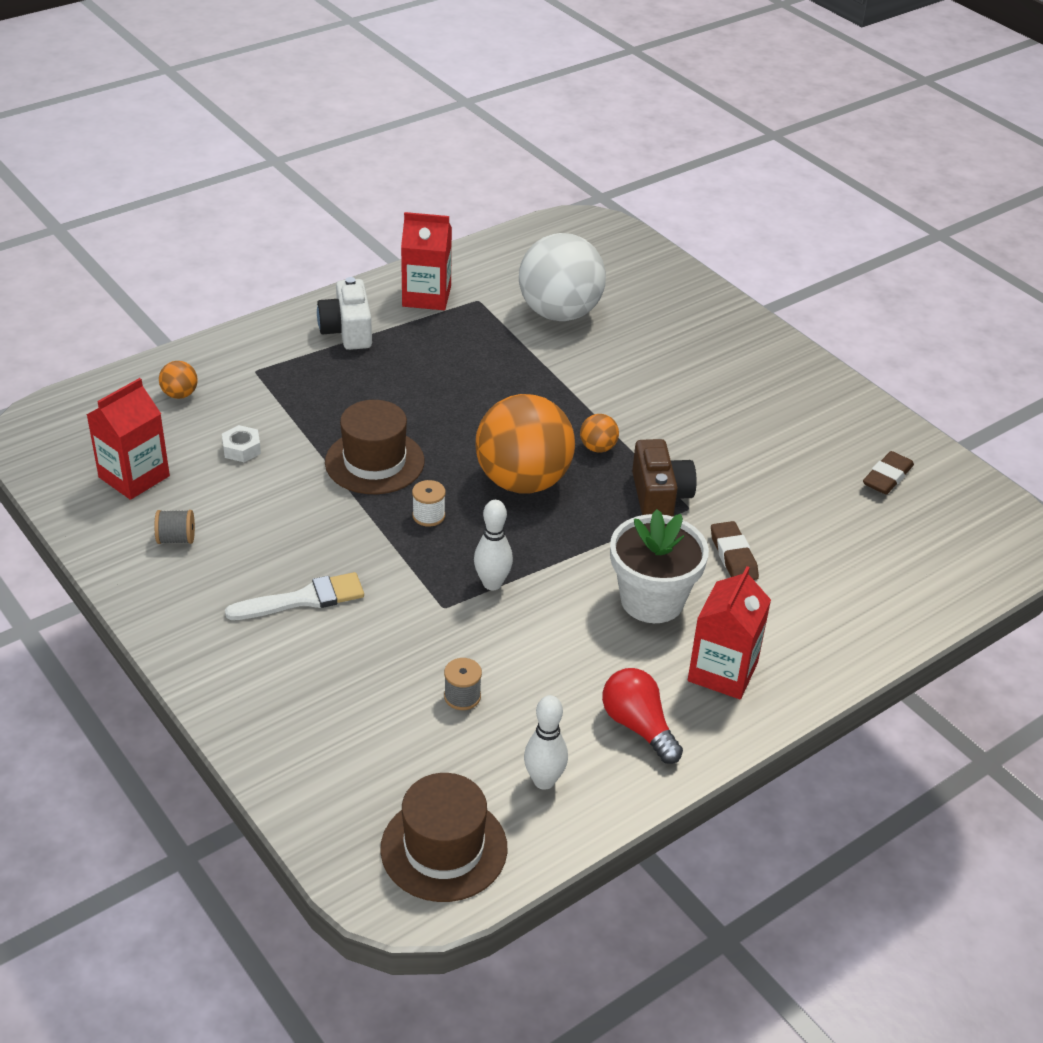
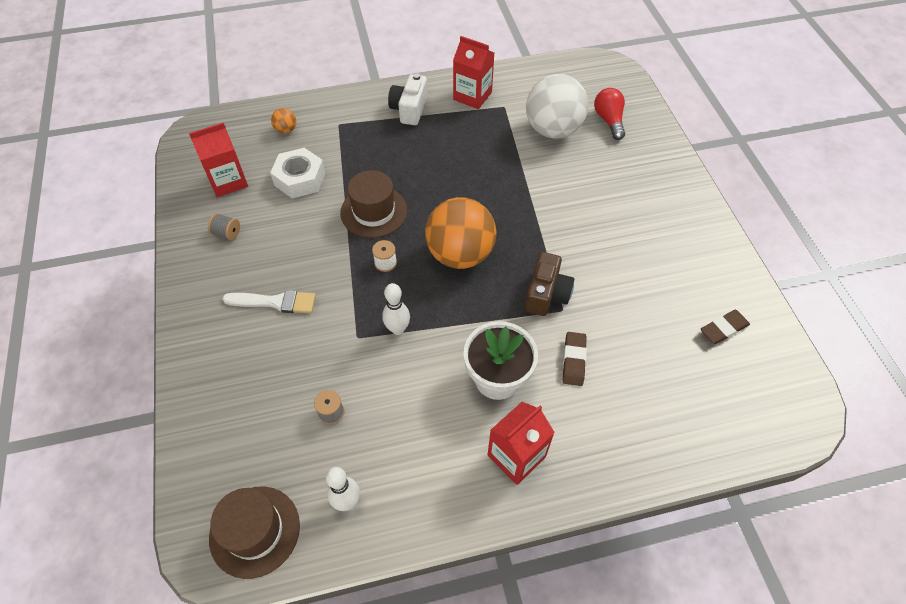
camera: 25 degrees right, 15 degrees up
(241, 449) = (300, 179): white nut -> white nut, size x1.92
(598, 448) = (524, 242): orange ball -> none
(638, 726) = (433, 480): red light bulb -> red light bulb (609, 120)

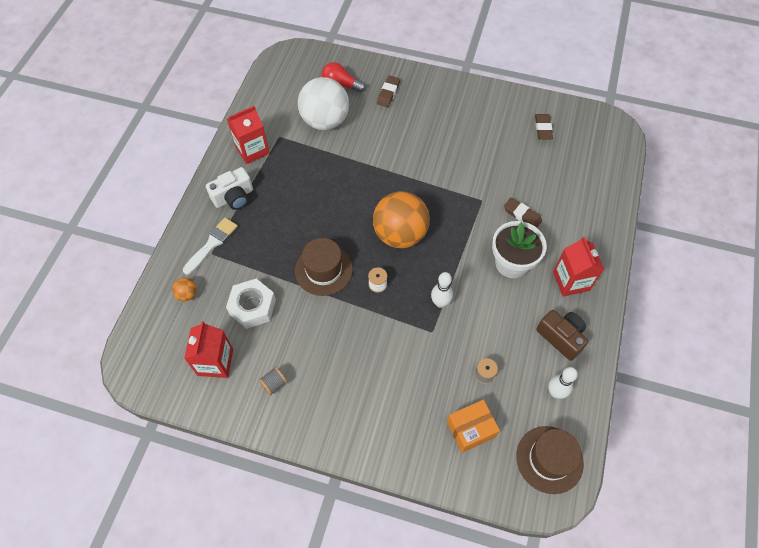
camera: 60 degrees left, 5 degrees up
(256, 428) = (470, 429): none -> orange box
(275, 302) = (367, 374): white brush -> white brush (212, 244)
(409, 109) = (234, 197): white camera -> white camera turned 75 degrees counterclockwise
(546, 294) = (464, 202): brown camera -> brown camera (561, 337)
(635, 161) = (388, 93): none -> brown eraser

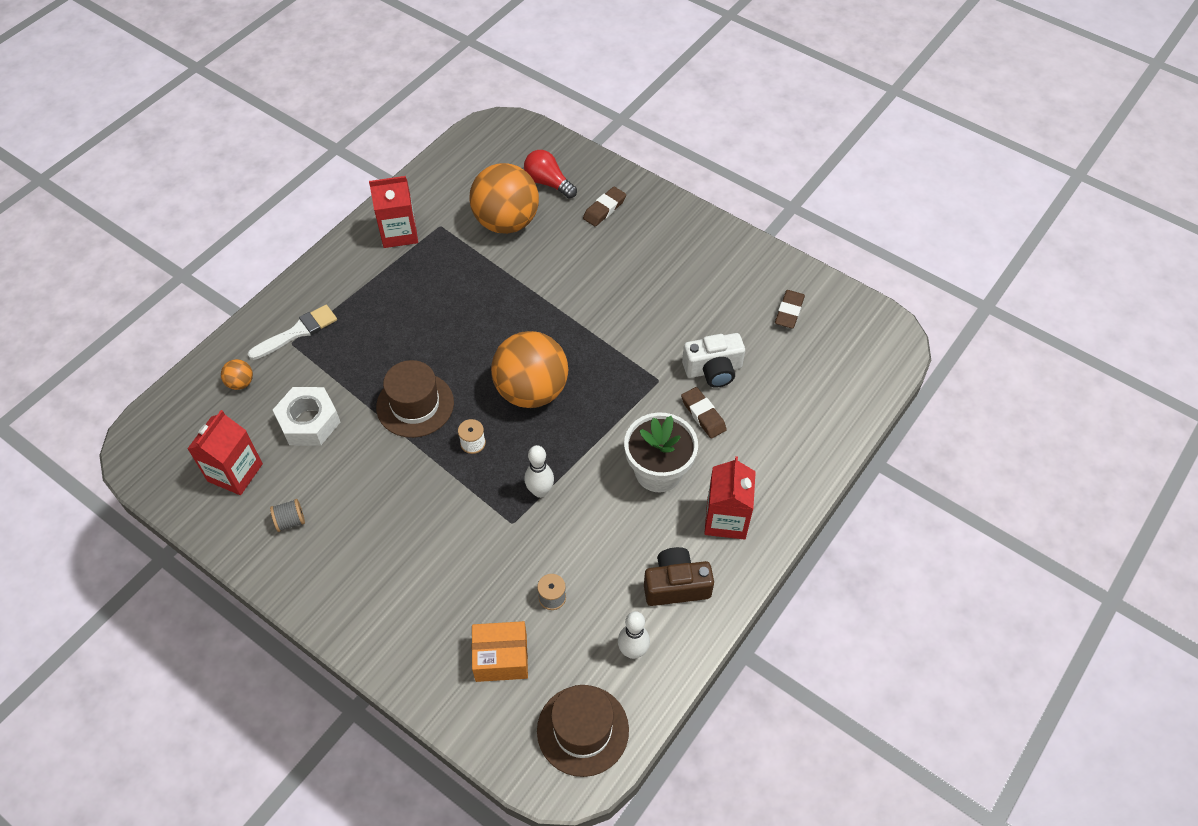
camera: 20 degrees right, 5 degrees down
(234, 197) = (349, 284): white camera -> white camera (713, 370)
(325, 121) = (506, 222): white ball -> orange ball
(561, 337) = (676, 585): brown camera -> brown camera turned 75 degrees counterclockwise

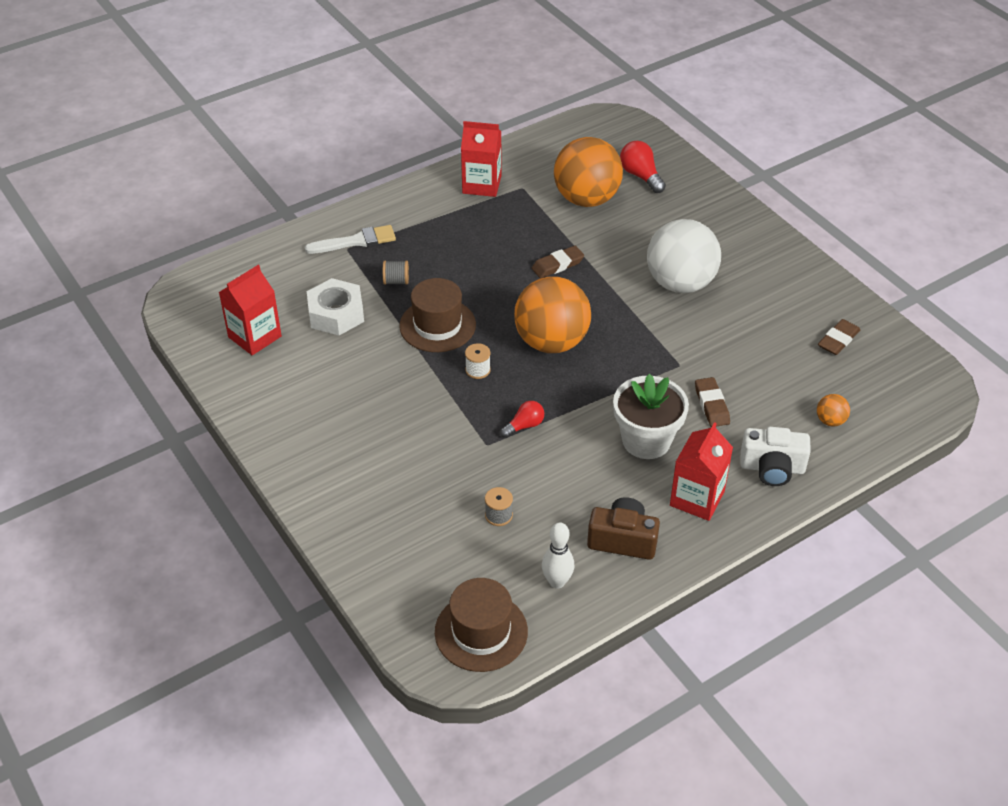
camera: 20 degrees right, 10 degrees down
(240, 383) = (289, 268): orange ball -> orange ball (830, 421)
(290, 521) = (286, 387): grey spool -> grey spool (396, 281)
(501, 658) = (429, 550): orange box -> none
(540, 491) = (524, 426): white bowling pin -> red light bulb
(604, 209) = (686, 210): brown eraser -> brown eraser (557, 265)
(627, 291) = (680, 283): none -> white ball
(713, 370) = (738, 370): white camera -> white camera (772, 468)

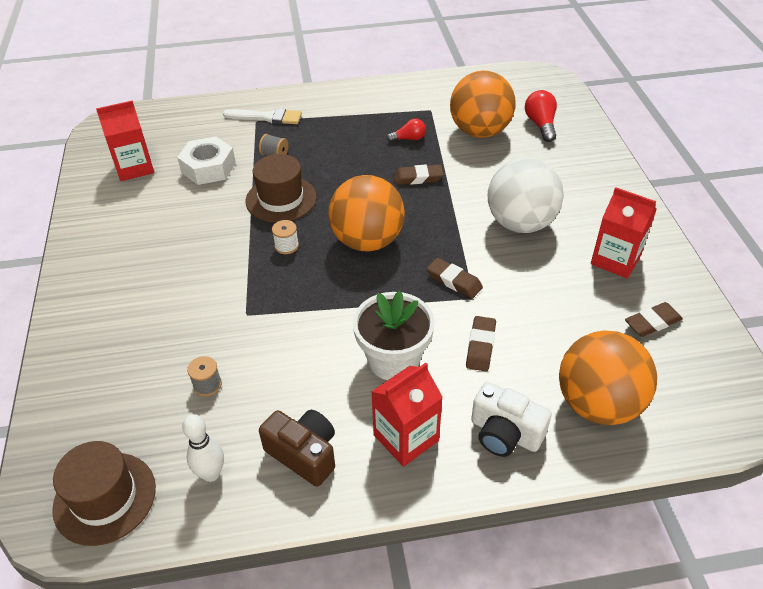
camera: 25 degrees right, 0 degrees up
(481, 184) = (398, 100): red carton -> red carton (615, 260)
(524, 426) = (291, 308): red light bulb -> red light bulb (409, 139)
(654, 355) = (454, 281): none -> brown eraser
(830, 421) = (598, 404): orange ball -> orange ball, size x2.46

